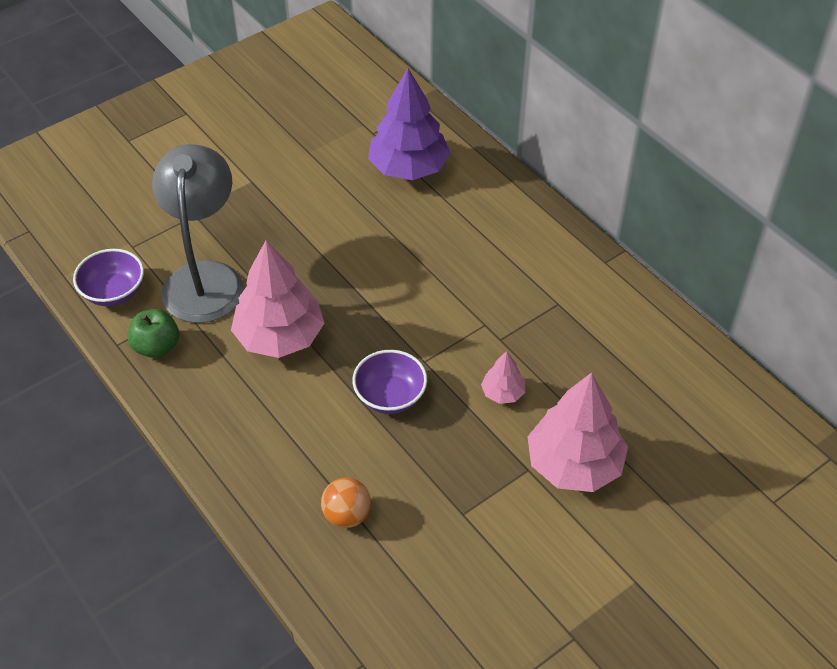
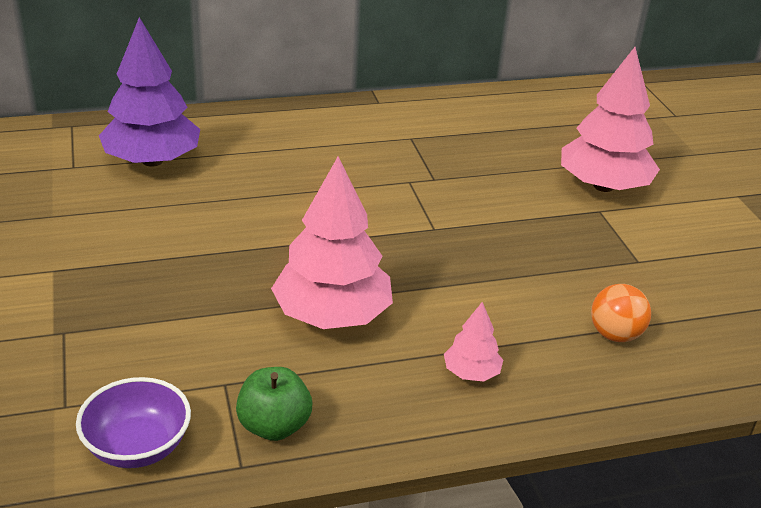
camera: 70 degrees left, 15 degrees down
(205, 278) = (186, 351): grey lamp -> none
(390, 396) = (468, 262): purple bowl -> none
(503, 393) = (501, 197): pink tree -> pink tree (471, 372)

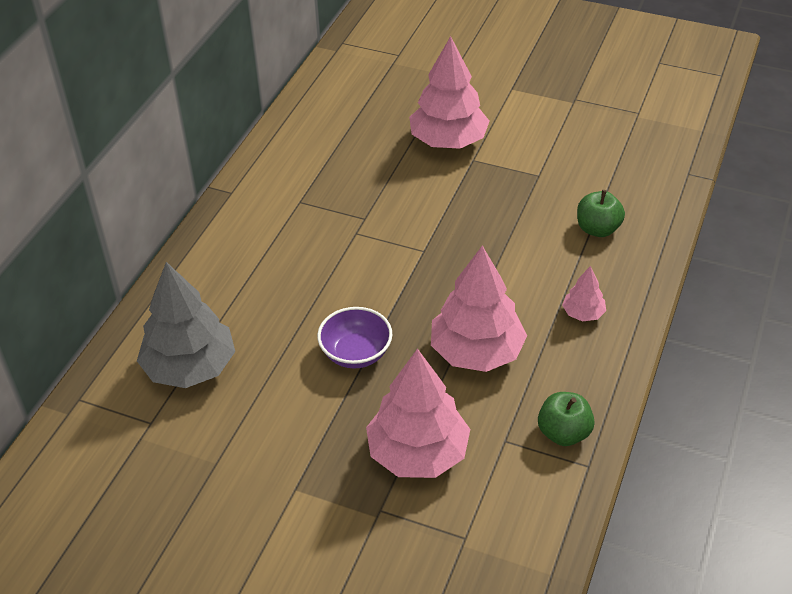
camera: 50 degrees left, 10 degrees up
(137, 446) = (534, 512): purple bowl -> purple bowl (356, 353)
(152, 161) = (190, 367): purple tree -> grey tree
(157, 328) = (418, 453): none -> pink tree
(615, 335) = (597, 229): orange ball -> green apple

